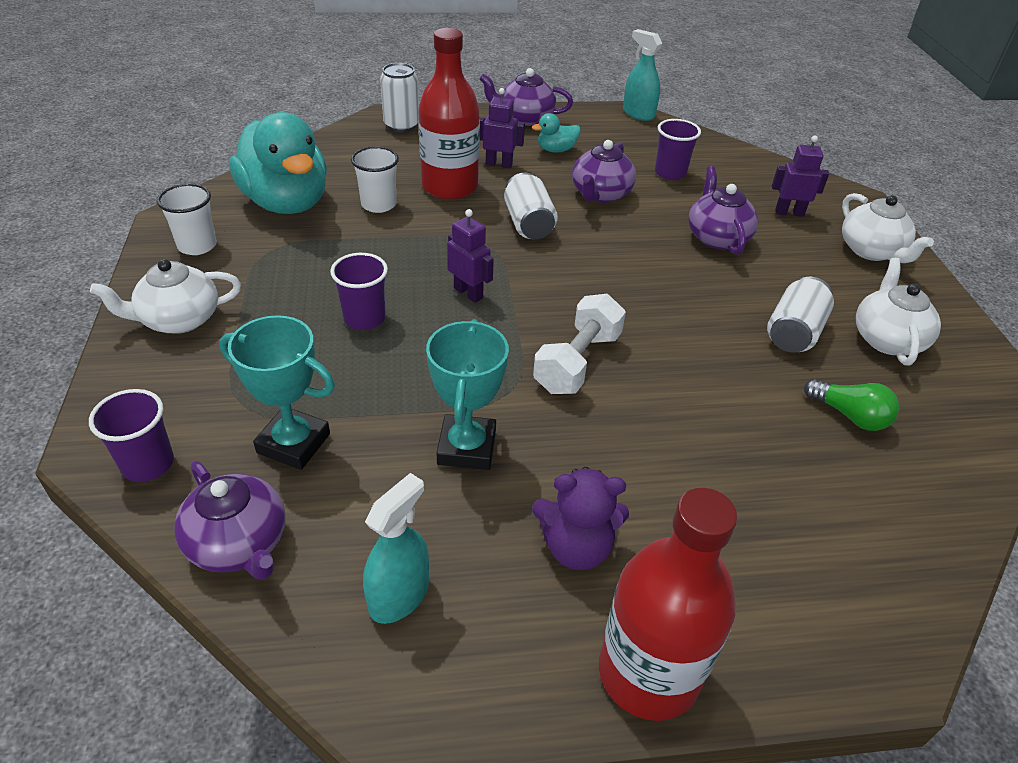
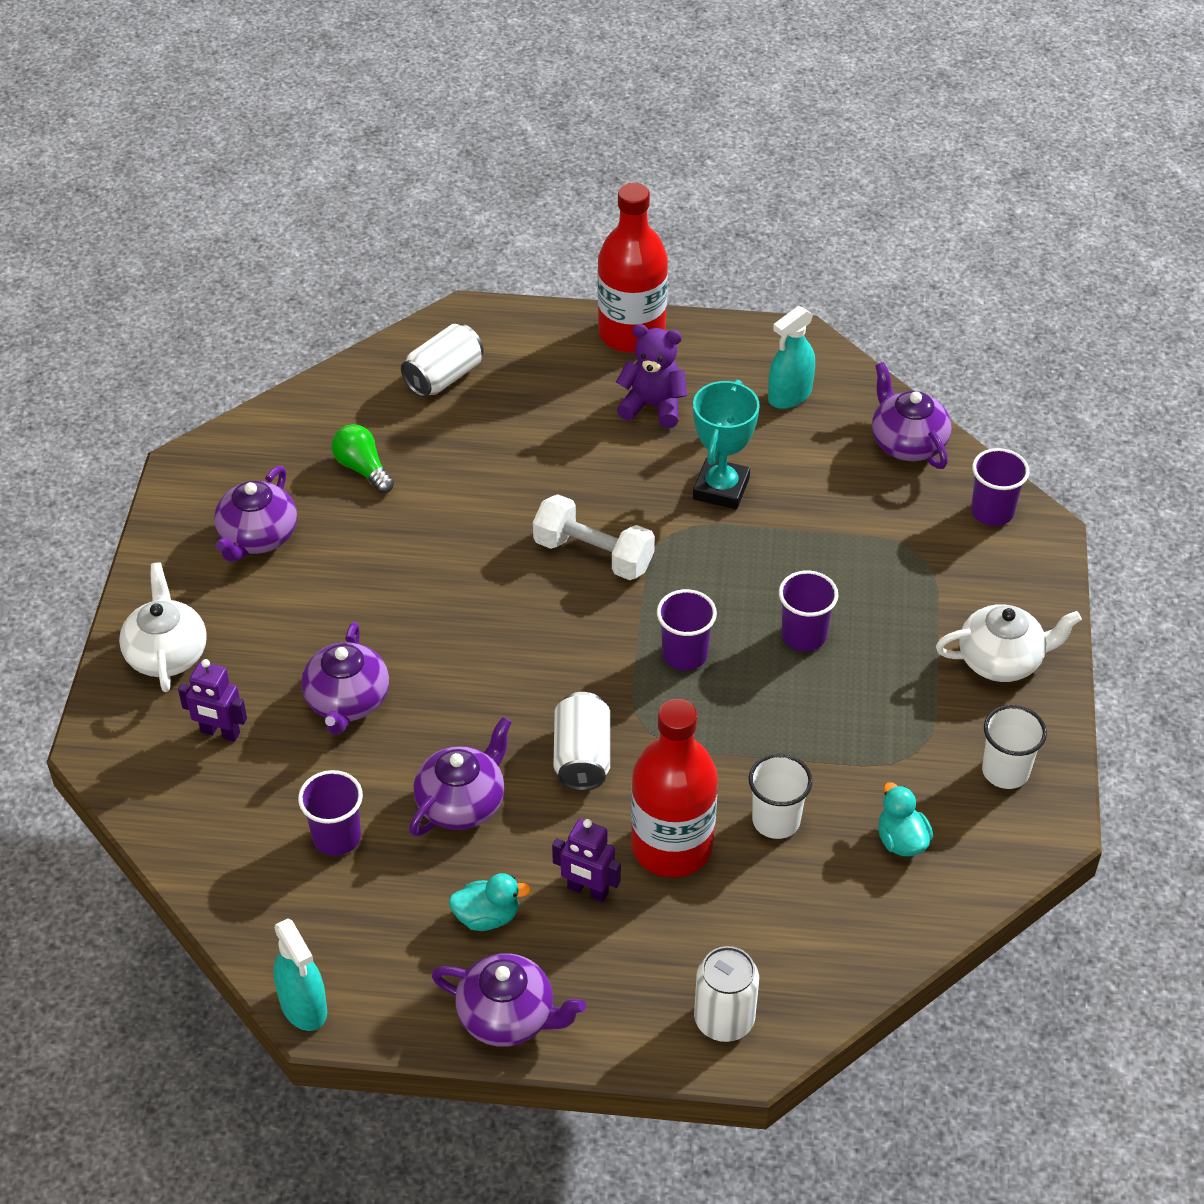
camera: 165 degrees left, 5 degrees up
(287, 203) = (901, 840): turquoise duck -> turquoise duck, size x0.42
(293, 443) = (871, 513): turquoise trophy -> none
(468, 293) = (684, 654): purple robot -> purple cup
(577, 362) = (593, 554): white dumbbell -> white dumbbell turned 75 degrees clockwise
(793, 332) = (350, 557): white can -> white can (444, 377)
(887, 339) = (257, 537): white teapot -> purple teapot

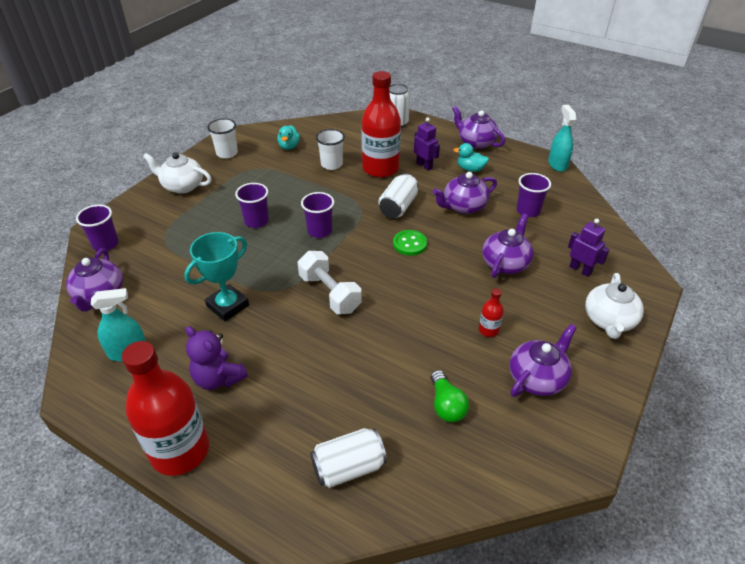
camera: 155 degrees left, 5 degrees down
(340, 579) = (488, 330): none -> red bottle
(520, 683) = (410, 244): none -> green button

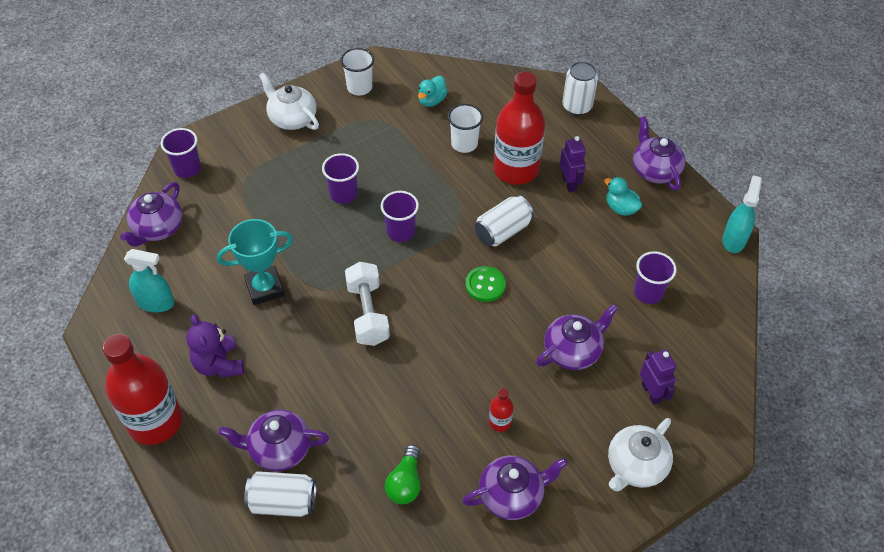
camera: 25 degrees right, 10 degrees up
(463, 206) = (576, 258): purple teapot -> purple teapot (279, 449)

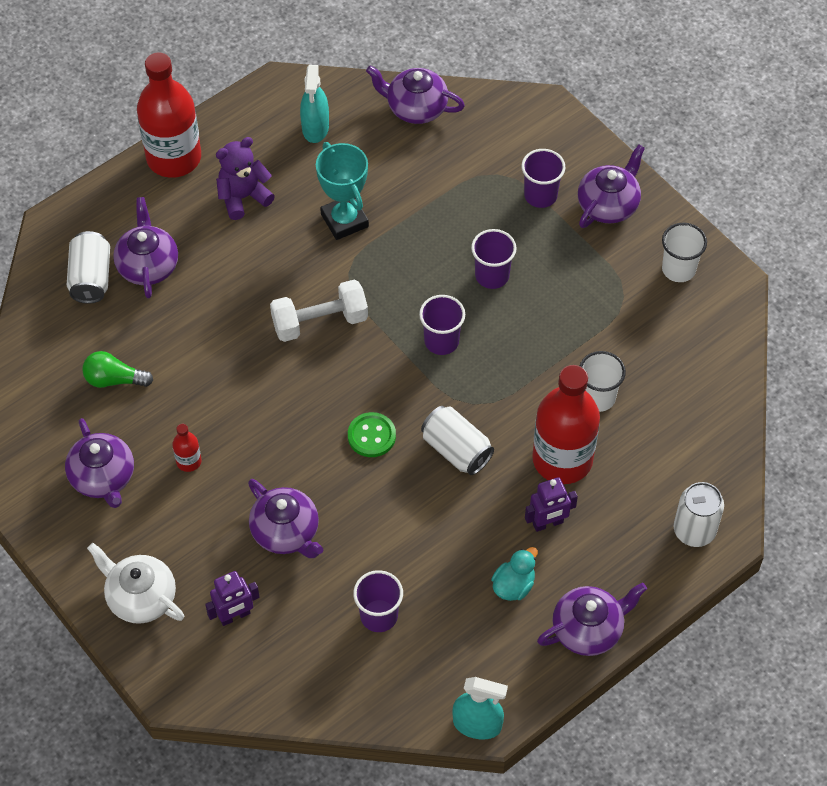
camera: 85 degrees right, 5 degrees up
(187, 168) = (508, 116): purple cup -> purple cup (540, 195)
(292, 118) = (608, 205): white teapot -> purple teapot
(431, 100) = (670, 353): turquoise duck -> none

